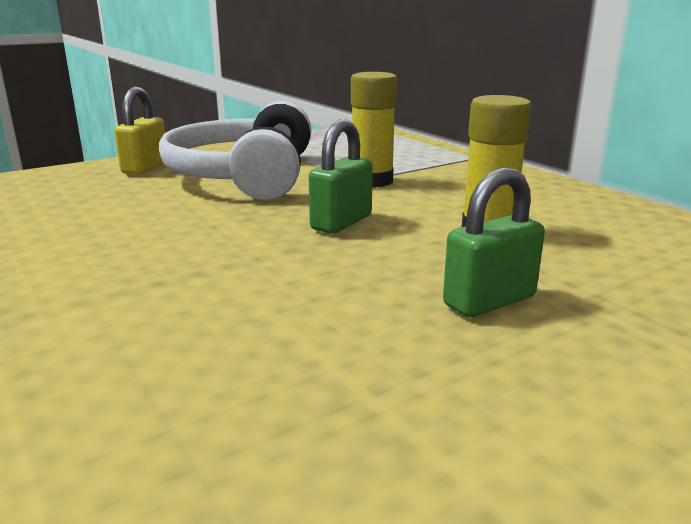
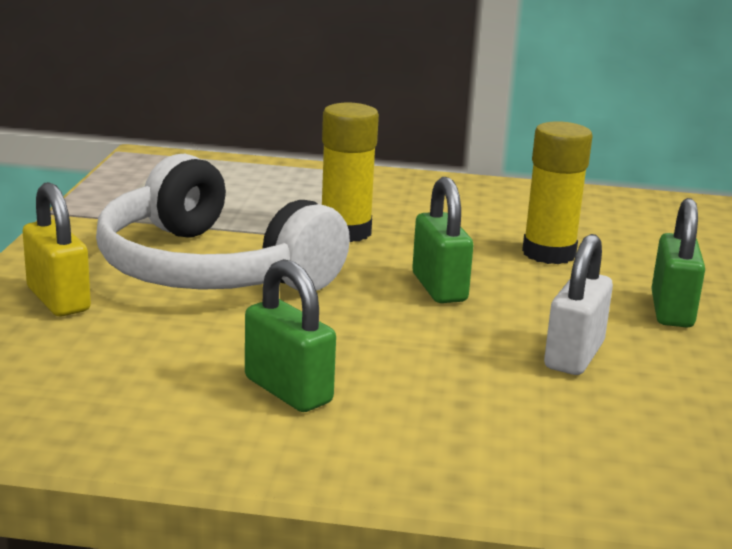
camera: 50 degrees left, 0 degrees up
(102, 235) = (288, 390): none -> green padlock
(310, 292) = (574, 356): none -> white padlock

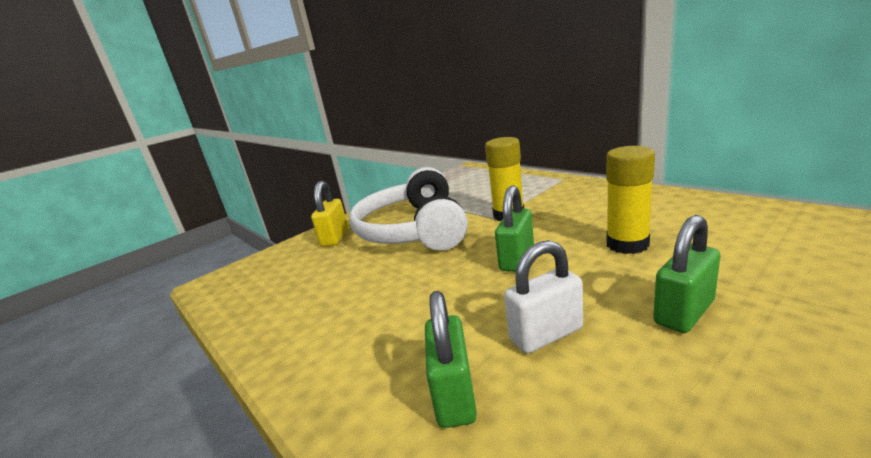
camera: 45 degrees right, 0 degrees up
(288, 390) = (347, 312): green padlock -> green padlock (454, 395)

